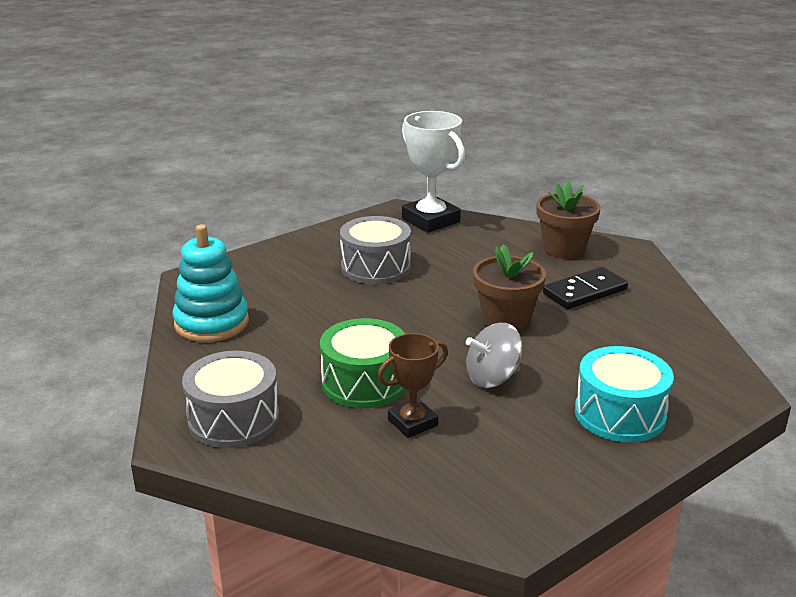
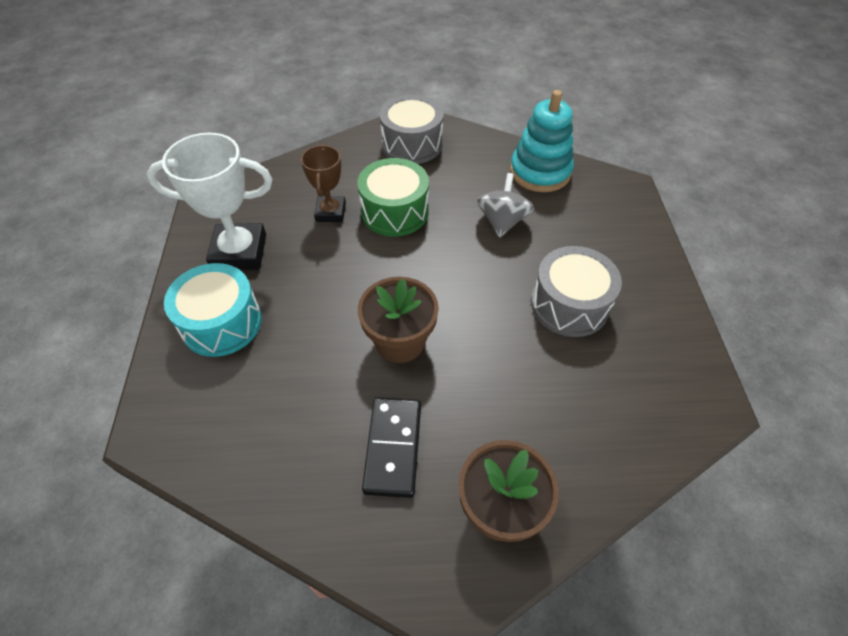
camera: 125 degrees right, 25 degrees up
(430, 220) = (663, 418): white trophy -> white trophy (239, 252)
(492, 378) = (333, 279): grey spinning top -> grey spinning top (502, 221)

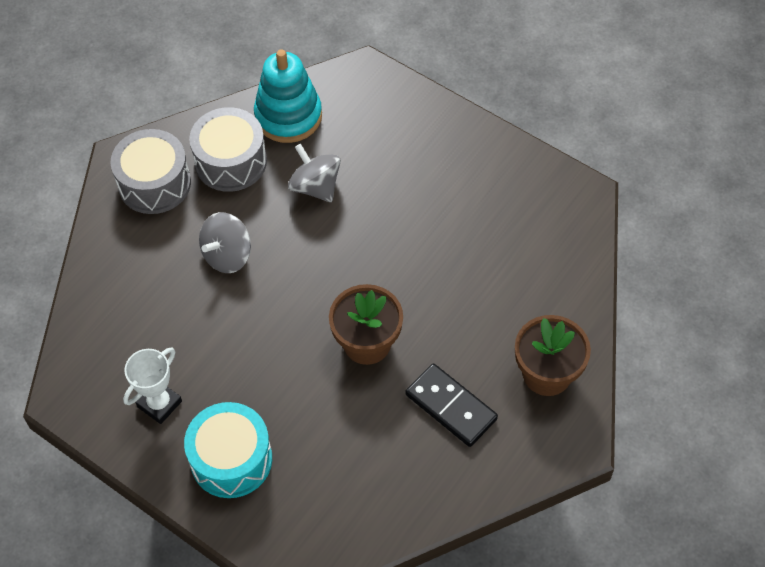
camera: 50 degrees left, 5 degrees up
(239, 252) = (159, 404): white trophy -> white trophy, size x0.61
(330, 212) = (179, 304): brown trophy -> none
(395, 211) = (227, 255): green drum -> grey spinning top
(569, 305) = (436, 208): grey drum -> grey drum (231, 161)

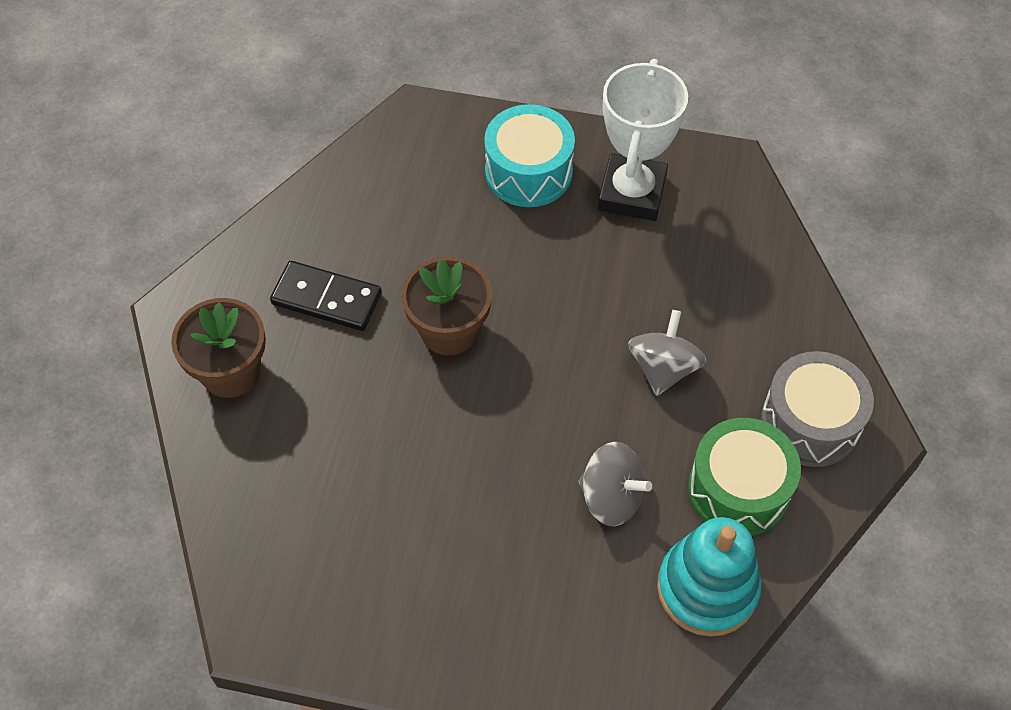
camera: 155 degrees right, 0 degrees up
(159, 404) = (632, 193): white trophy -> white trophy, size x1.65
(231, 161) = (738, 489): grey drum -> green drum

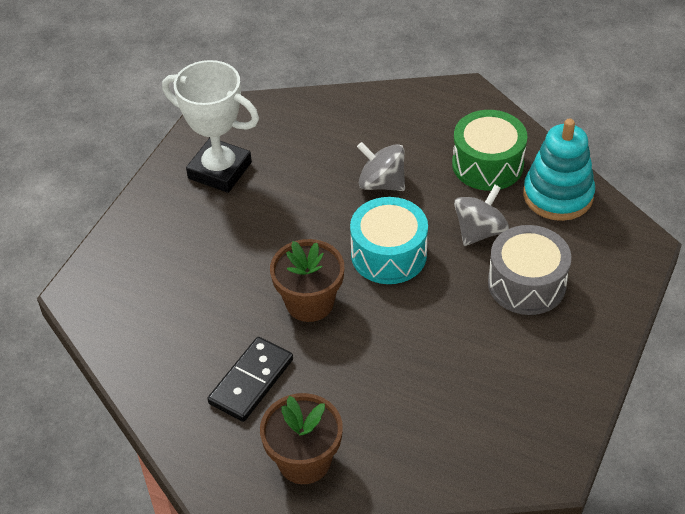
camera: 75 degrees left, 10 degrees down
(528, 172) = (173, 228): turquoise drum -> turquoise drum (388, 254)
(810, 422) = (445, 119): grey drum -> grey drum (526, 284)

